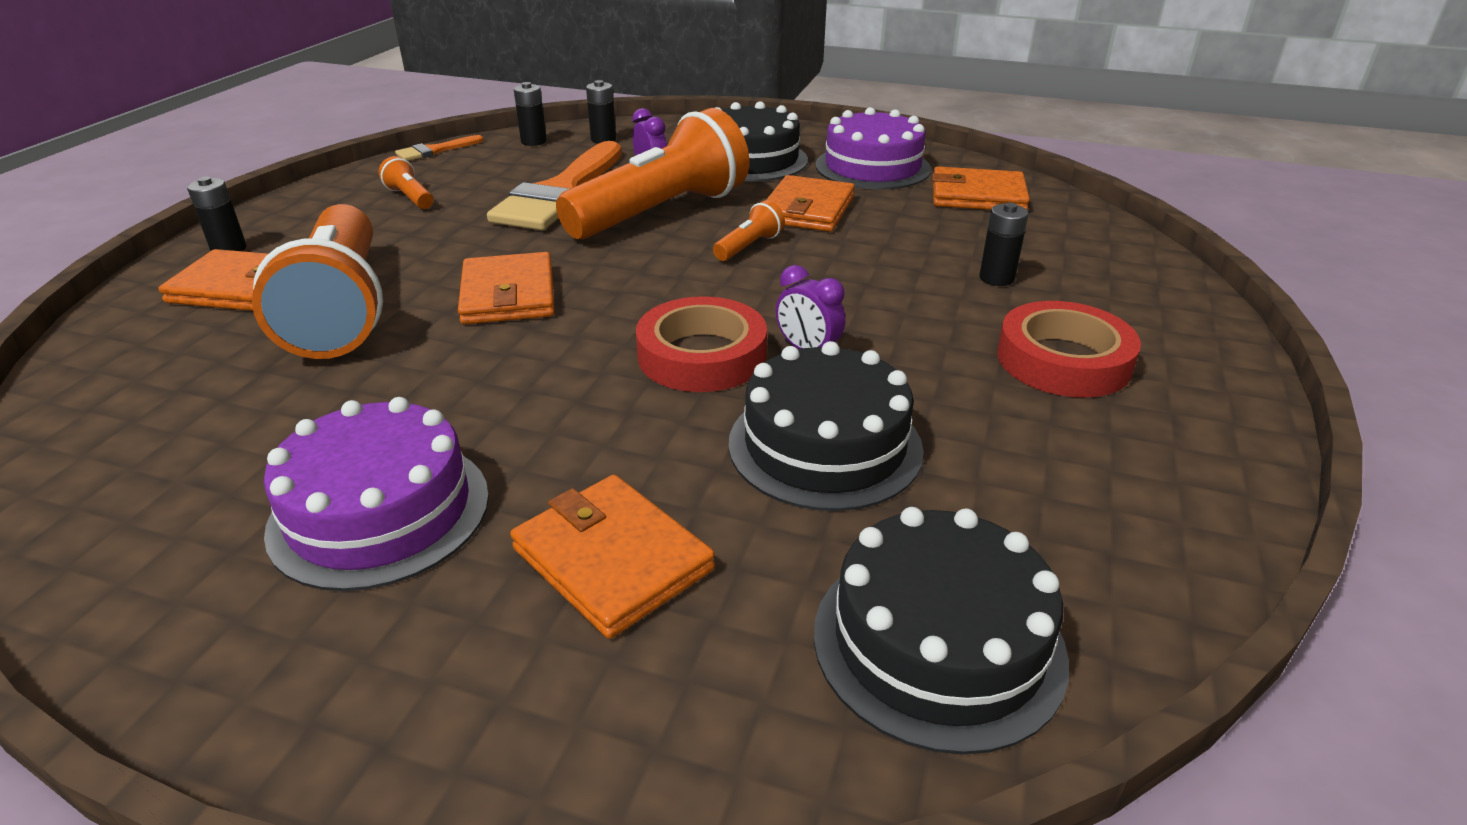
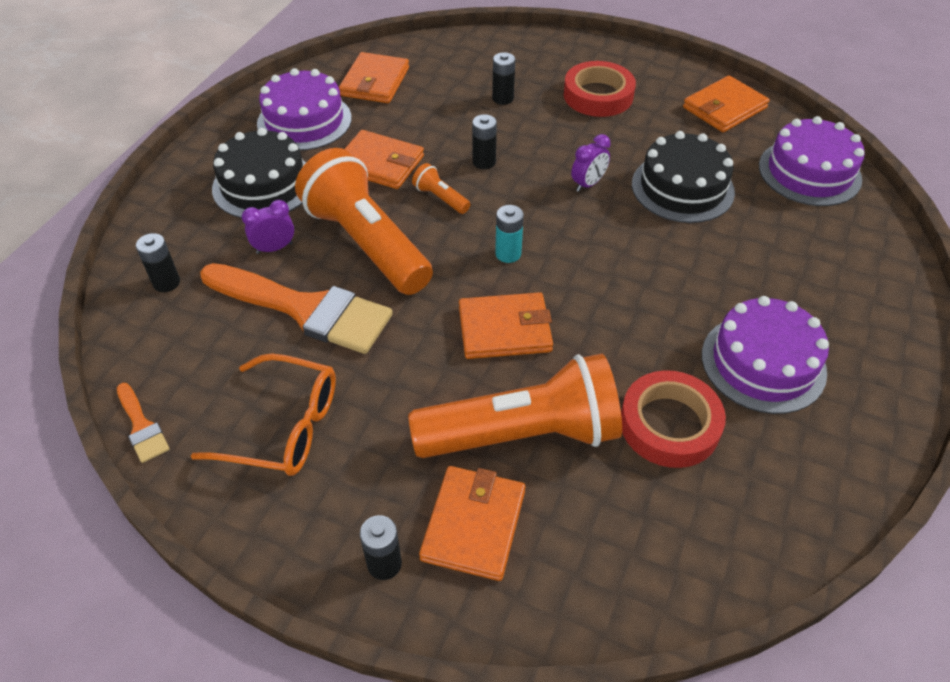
camera: 85 degrees left, 15 degrees up
(410, 198) = (284, 427): orange flashlight -> orange glasses
(534, 141) = (148, 339): black battery -> black battery (484, 162)
(612, 559) = (782, 266): orange wallet -> orange wallet (724, 108)
(644, 292) = (508, 254): none -> turquoise battery
(702, 355) = (593, 228): red tape -> red tape (669, 424)
(938, 643) = (809, 172): black cake -> purple cake

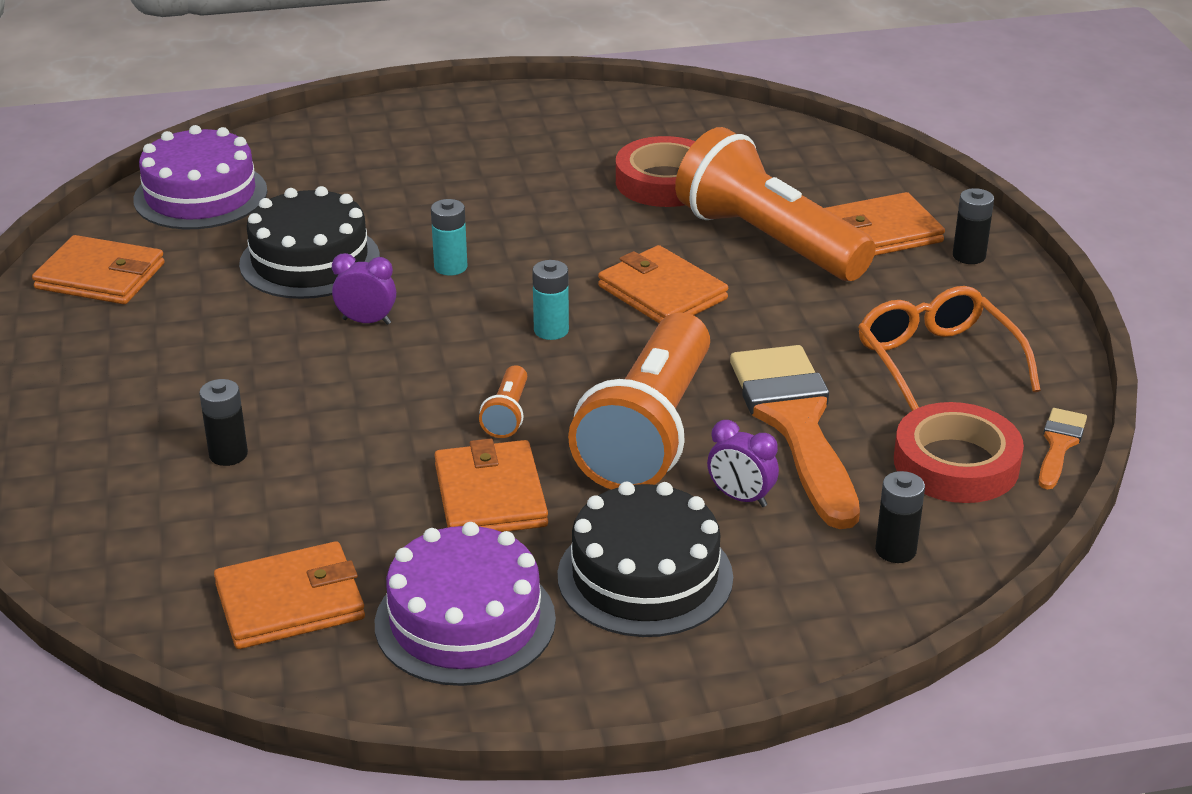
camera: 125 degrees left, 15 degrees down
(484, 162) = (398, 411): black battery -> none
(598, 95) = (149, 377): red tape -> red tape (956, 463)
(625, 243) = (450, 267): none -> turquoise battery
(763, 363) = (538, 159): purple cake -> none

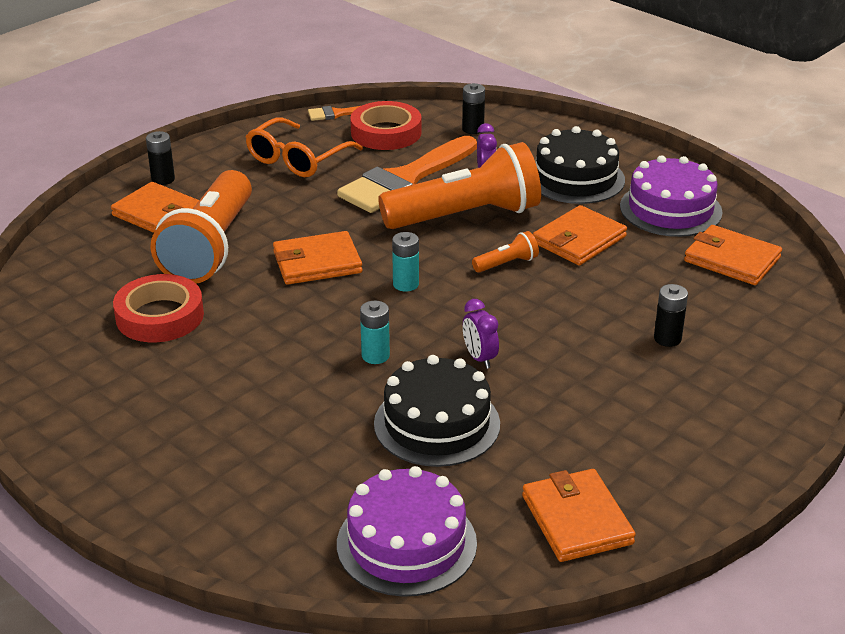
camera: 125 degrees left, 0 degrees up
(662, 293) = (317, 262): orange wallet -> orange wallet turned 60 degrees clockwise

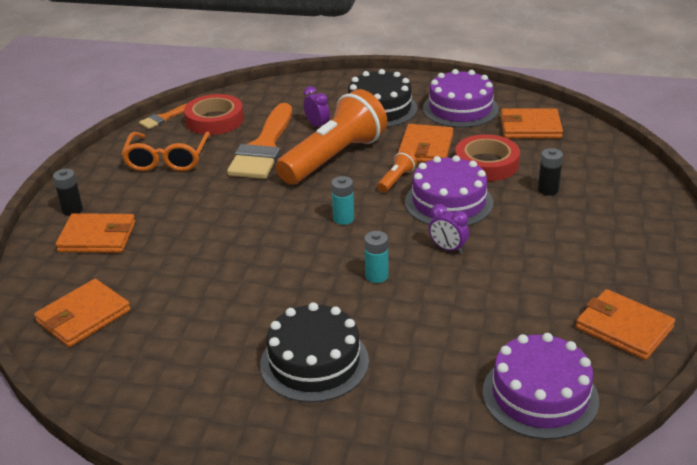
camera: 30 degrees left, 0 degrees up
(160, 316) = (182, 313): red tape -> red tape (486, 164)
(210, 248) = (168, 247): orange flashlight -> none
(317, 262) = (263, 227): orange wallet -> orange wallet (84, 316)
(437, 424) = (469, 305): black cake -> black cake (314, 362)
(473, 129) = (275, 98): black battery -> none
(536, 309) = (448, 202): none -> purple cake

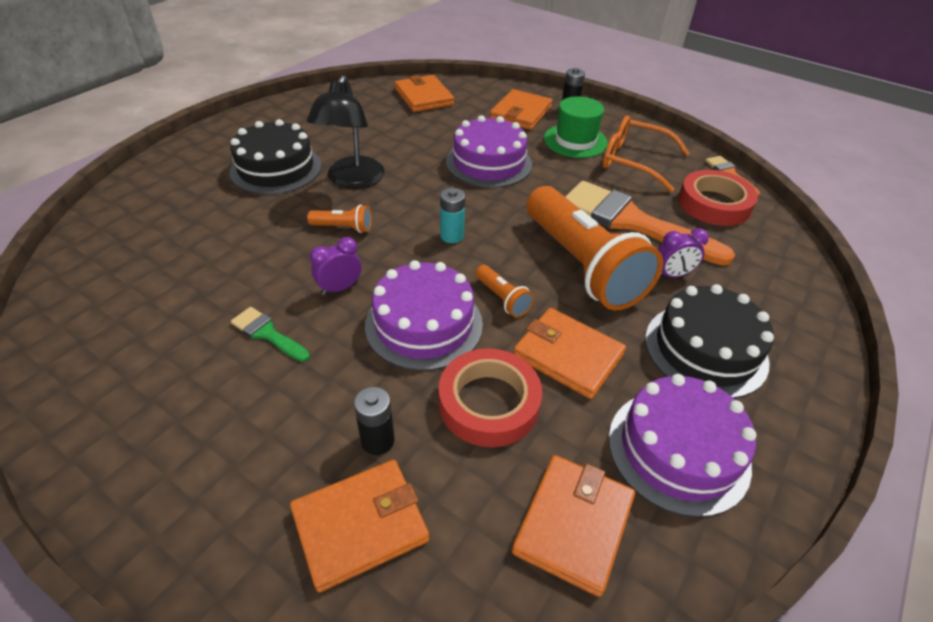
camera: 110 degrees right, 10 degrees up
(144, 194) = (575, 141): none -> green hat
(300, 300) = (352, 180): none -> black lamp
(376, 276) = (343, 228): turquoise battery -> orange flashlight
(519, 262) = (267, 333): none -> green brush
(540, 395) = (103, 262): purple cake -> purple cake (488, 163)
(624, 328) = (91, 363): orange wallet -> orange wallet (360, 525)

